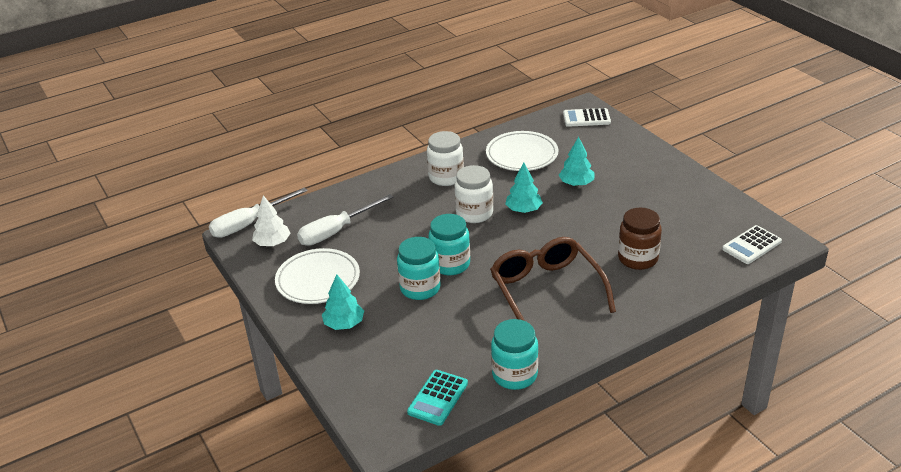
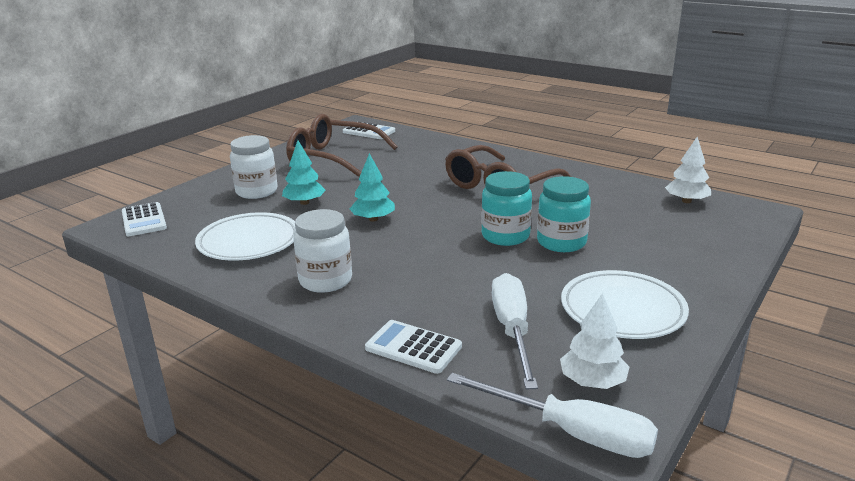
camera: 115 degrees left, 10 degrees down
(336, 231) = (512, 330): white screwdriver -> white screwdriver turned 120 degrees counterclockwise
(344, 324) = (667, 269): turquoise tree -> none
(351, 195) = (413, 347): none -> white calculator
(437, 398) = (686, 201): turquoise calculator -> white tree
(474, 213) = (399, 244): white jar -> white jar (256, 191)
(514, 375) = (618, 180): turquoise jar -> none
(637, 258) = (419, 162): brown jar -> none
(676, 211) = (333, 158): none -> brown glasses

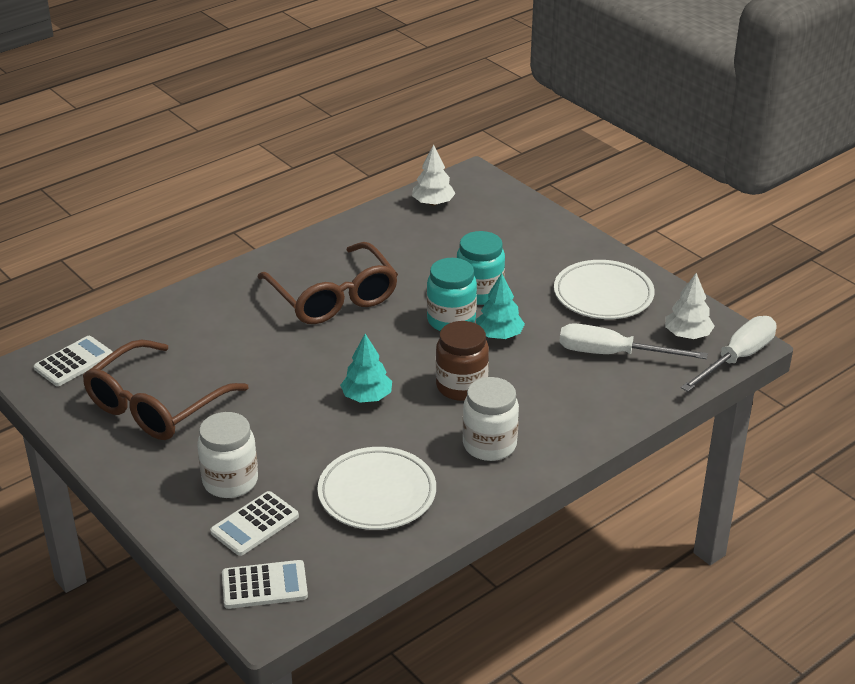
camera: 75 degrees left, 10 degrees up
(304, 202) = (291, 443): turquoise tree -> turquoise tree (499, 335)
(407, 255) = (461, 386): none -> brown jar
(413, 347) = (620, 408): white calculator -> white calculator (254, 524)

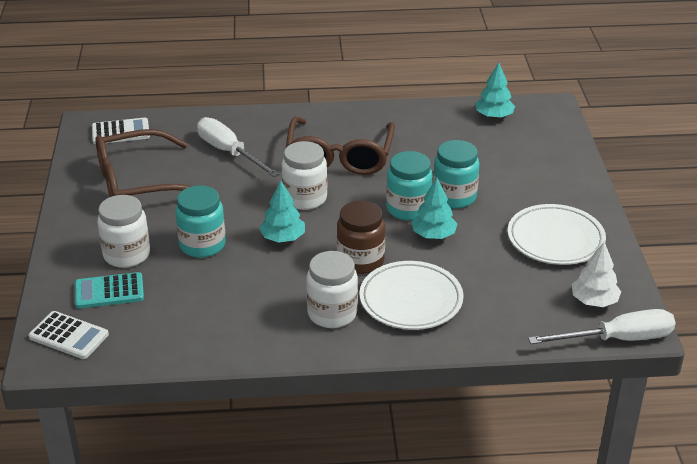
camera: 35 degrees right, 0 degrees up
(254, 524) = (109, 291): white calculator -> turquoise calculator
(296, 438) = (202, 245): none -> turquoise jar
(345, 350) = (305, 198): none -> white jar
(377, 494) = (212, 310): white plate -> white plate (411, 300)
(433, 203) = (494, 116): white tree -> turquoise tree
(613, 354) = (510, 289): white screwdriver -> white screwdriver (229, 152)

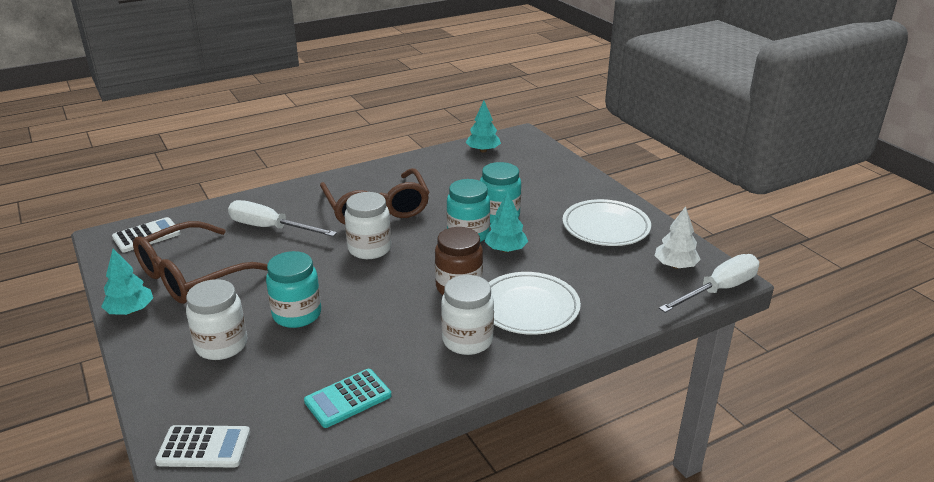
camera: 25 degrees left, 5 degrees down
(109, 291) = (224, 386): turquoise calculator -> turquoise calculator (348, 398)
(283, 238) = (372, 287): turquoise tree -> turquoise tree (130, 311)

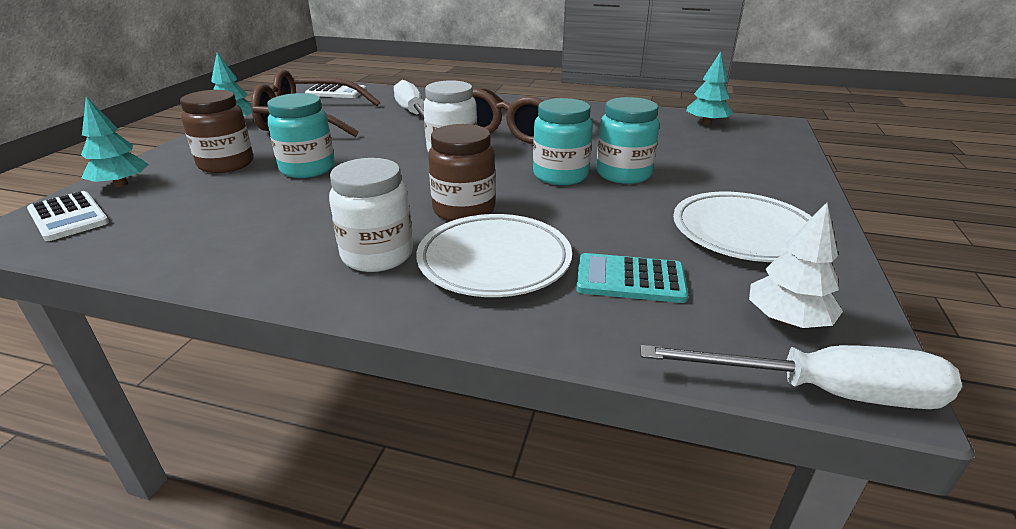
camera: 45 degrees right, 0 degrees up
(221, 345) = (226, 164): white jar -> brown jar
(348, 398) = (199, 242): turquoise calculator -> turquoise calculator (630, 279)
(506, 249) = (575, 202): turquoise tree -> turquoise tree (121, 184)

